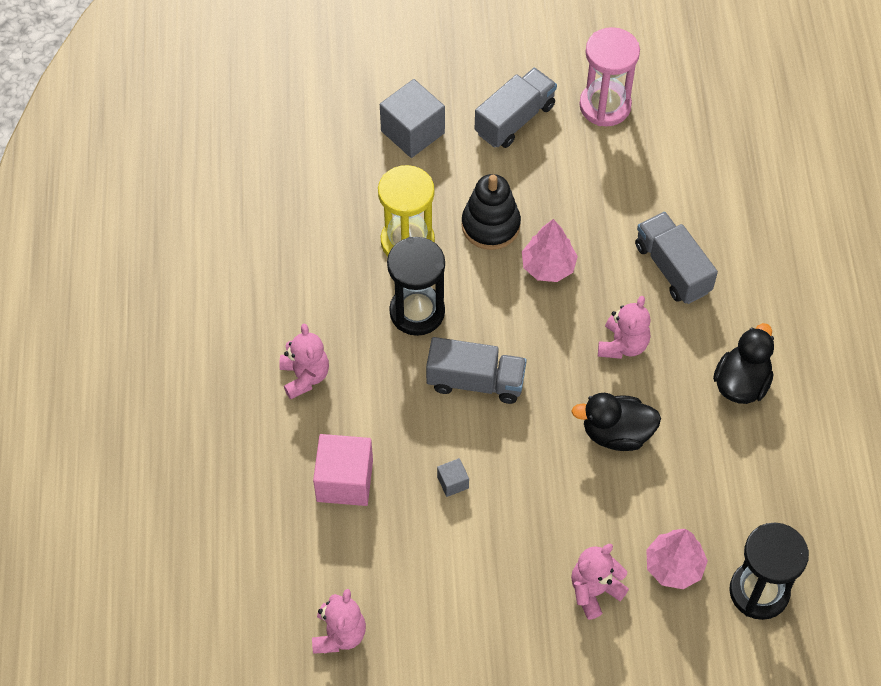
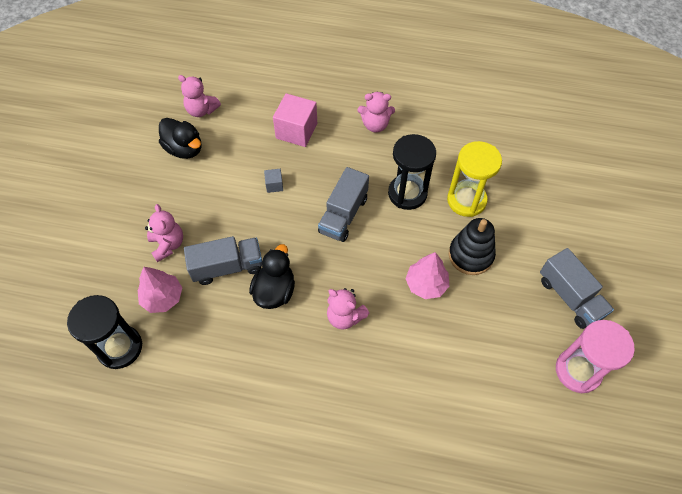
camera: 105 degrees right, 0 degrees up
(412, 132) = (564, 224): grey cube -> none
(672, 268) = (404, 374): grey truck -> grey truck (227, 267)
(741, 383) = (286, 393): black duck -> black duck (184, 149)

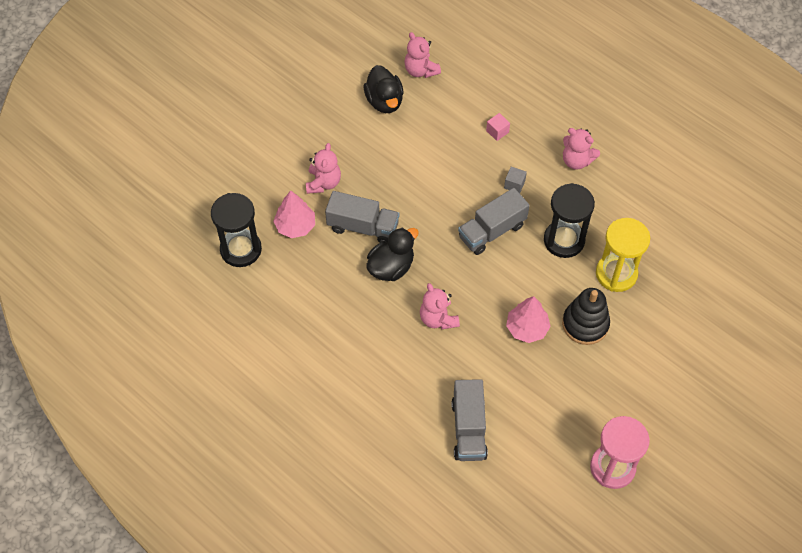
camera: 30 degrees right, 0 degrees up
(274, 185) = (446, 174): grey cube -> grey cube (514, 184)
(296, 131) = (497, 131): pink cube -> pink cube, size x0.48
(570, 297) = (652, 406): grey truck -> grey truck (469, 429)

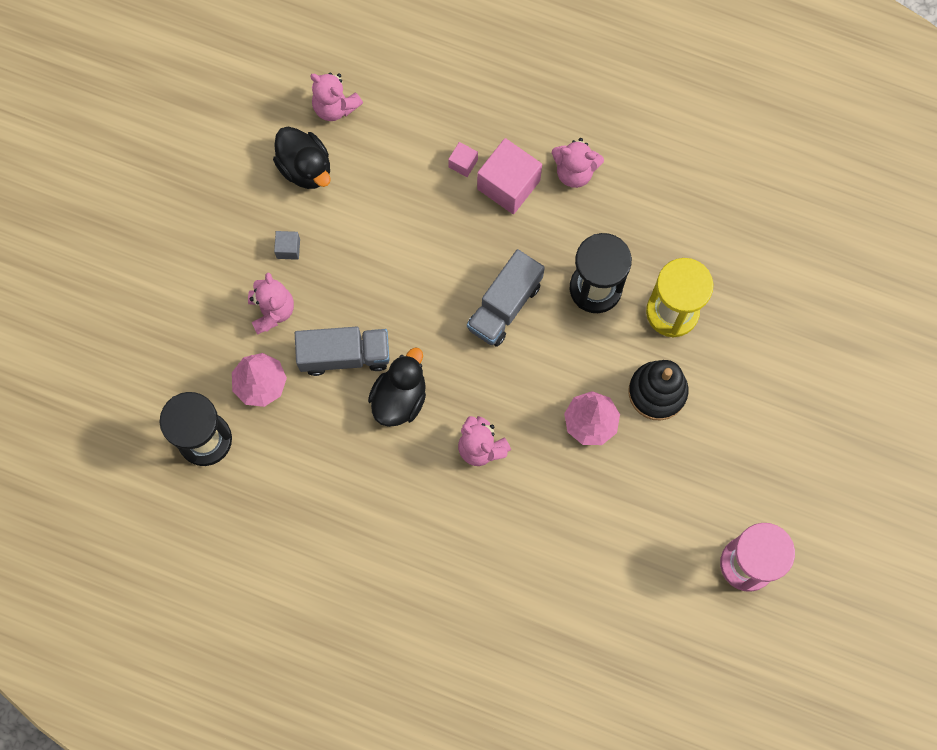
camera: 20 degrees left, 15 degrees up
(469, 429) = (567, 576): grey truck -> none
(514, 184) = (510, 231): grey cube -> grey cube (288, 248)
(525, 154) = (508, 185): none -> pink cube

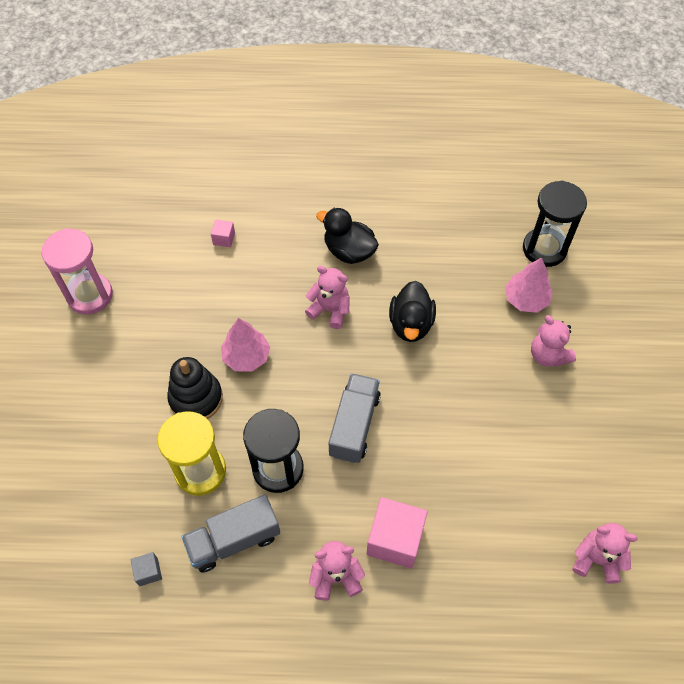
camera: 160 degrees right, 15 degrees down
(288, 248) = (563, 410): grey cube -> grey cube (148, 572)
(305, 168) = (589, 487): black duck -> black duck (349, 251)
(344, 355) = (471, 341): grey truck -> grey truck (234, 540)
(463, 163) = (447, 545): pink cube -> pink cube (224, 239)

